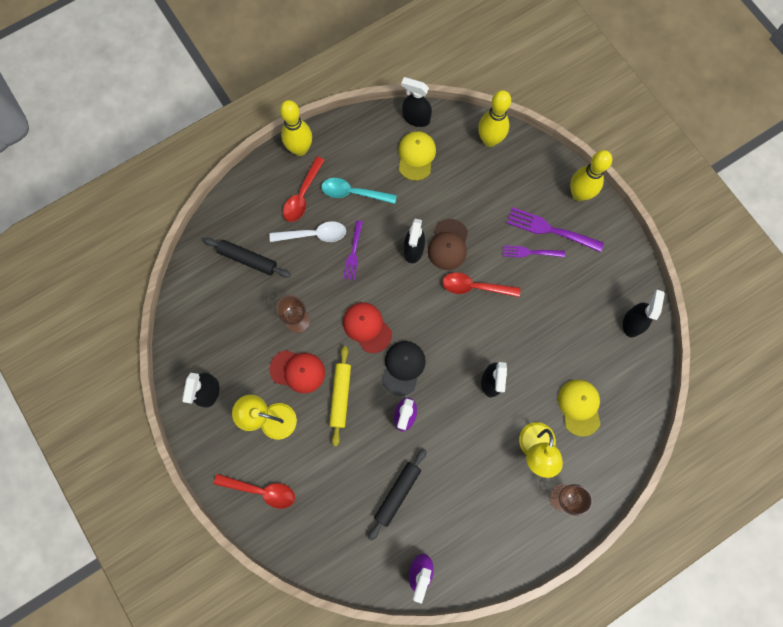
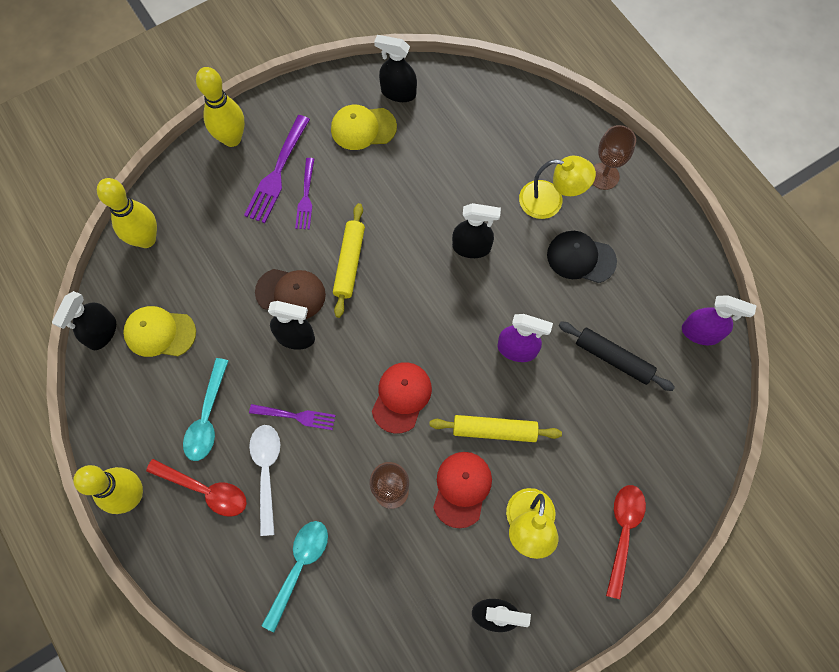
camera: 90 degrees left, 5 degrees down
(248, 259) = (299, 567): black rolling pin -> turquoise spoon
(367, 327) = (401, 397): red cap -> red cap turned 150 degrees clockwise
(403, 367) = (455, 351): black cap -> black cap (580, 258)
(475, 287) = (349, 263): red spoon -> yellow rolling pin
(579, 407) = (499, 153): yellow cap -> yellow cap (363, 128)

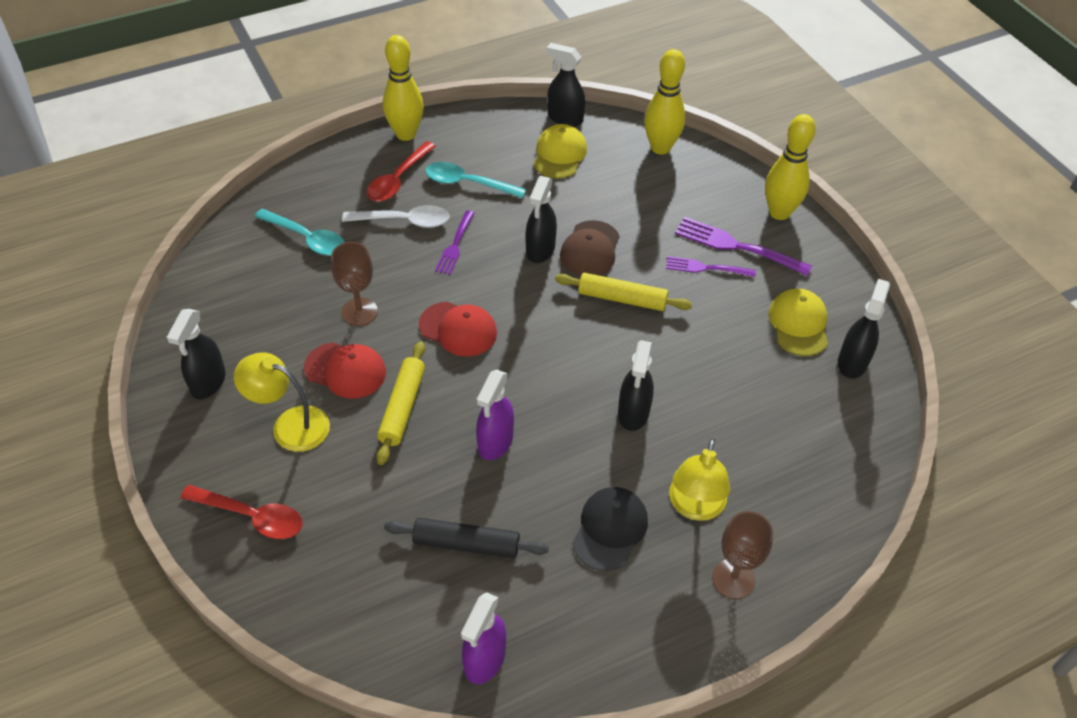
camera: 95 degrees right, 20 degrees down
(613, 358) = (466, 544): black rolling pin -> black rolling pin turned 60 degrees clockwise

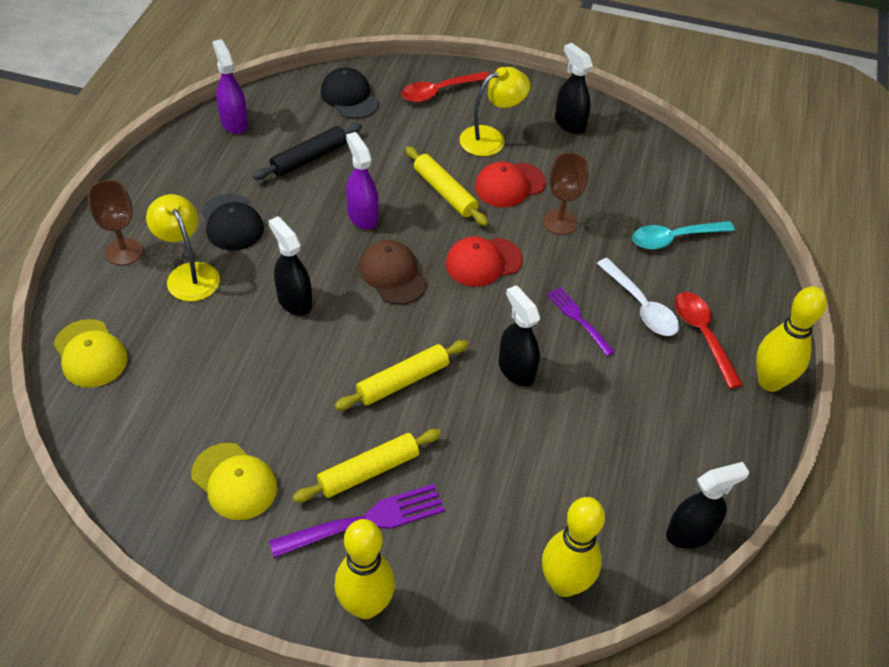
camera: 130 degrees right, 0 degrees up
(337, 589) = (349, 97): none -> black cap
(404, 221) = (641, 306): white spoon -> white spoon turned 75 degrees counterclockwise
(468, 183) = (653, 379): turquoise spoon -> none
(559, 154) = (633, 481): yellow cap -> yellow cap (90, 354)
(590, 249) = (481, 404): brown cap -> brown cap (393, 274)
(706, 268) = (368, 471): purple fork -> yellow rolling pin
(852, 362) = (156, 482): black spray bottle -> none

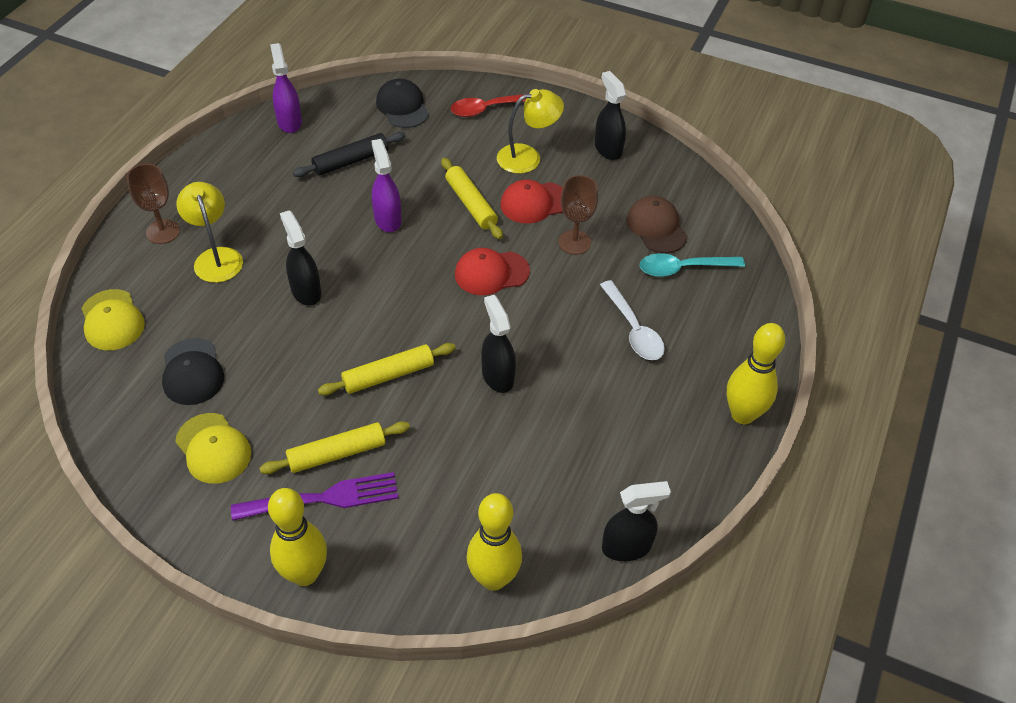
camera: 10 degrees right, 0 degrees up
(232, 223) = (266, 214): black cap -> black cap (192, 372)
(393, 274) = (403, 276): brown cap -> brown cap (656, 227)
(578, 319) = (569, 335): purple fork -> none
(702, 335) = (687, 363): red spoon -> none

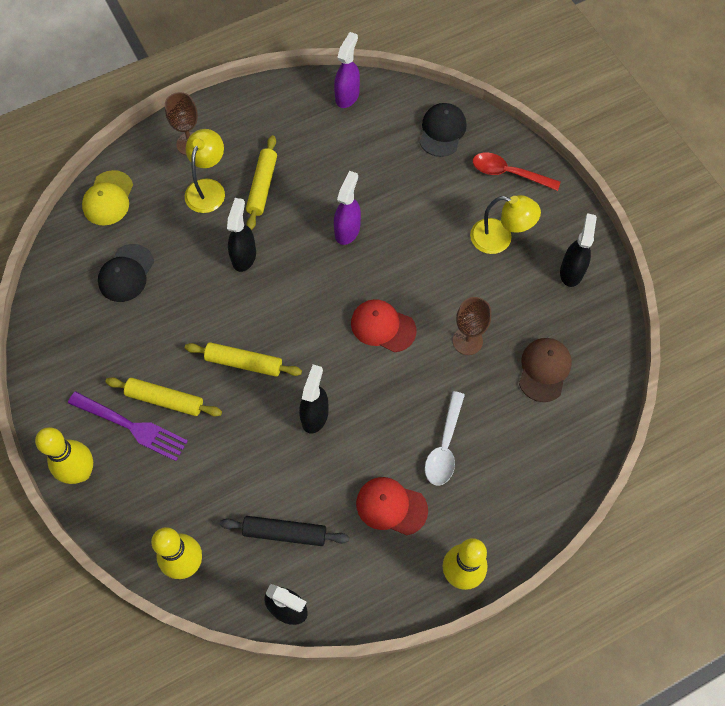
camera: 40 degrees right, 15 degrees up
(213, 448) = (96, 341): yellow cap -> none
(351, 161) = (363, 160): black rolling pin -> black rolling pin (285, 533)
(471, 204) = (419, 255): yellow rolling pin -> yellow rolling pin (262, 186)
(534, 203) = (468, 285): red cap -> red cap (391, 506)
(683, 268) = (531, 421): turquoise spoon -> none

